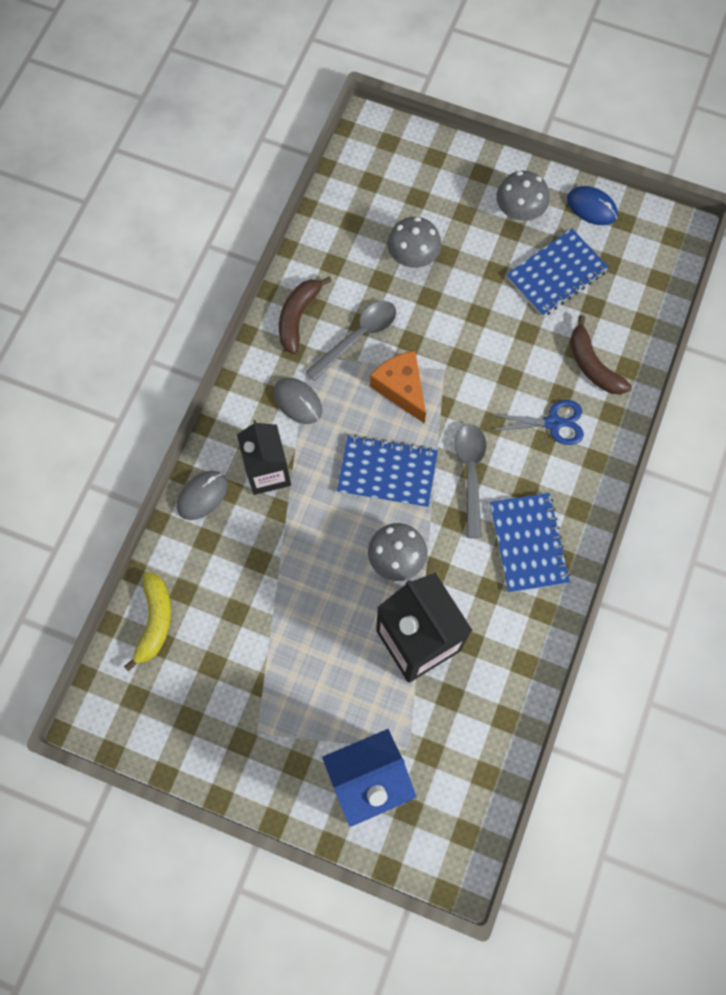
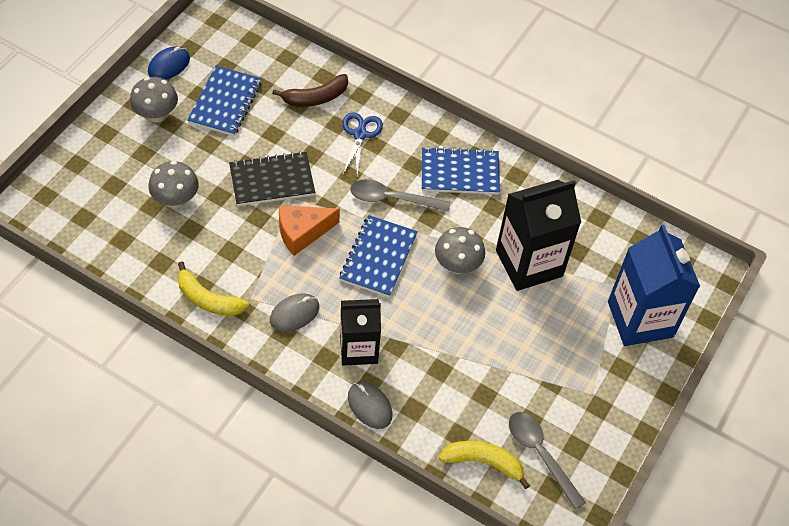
camera: 85 degrees left, 15 degrees down
(298, 317) = (208, 299): brown banana -> yellow banana
(357, 337) = (243, 256): grey spoon -> grey spoon (540, 455)
(462, 344) = (272, 181): none -> black notebook
(556, 274) = (225, 102): blue notebook -> blue notebook turned 45 degrees clockwise

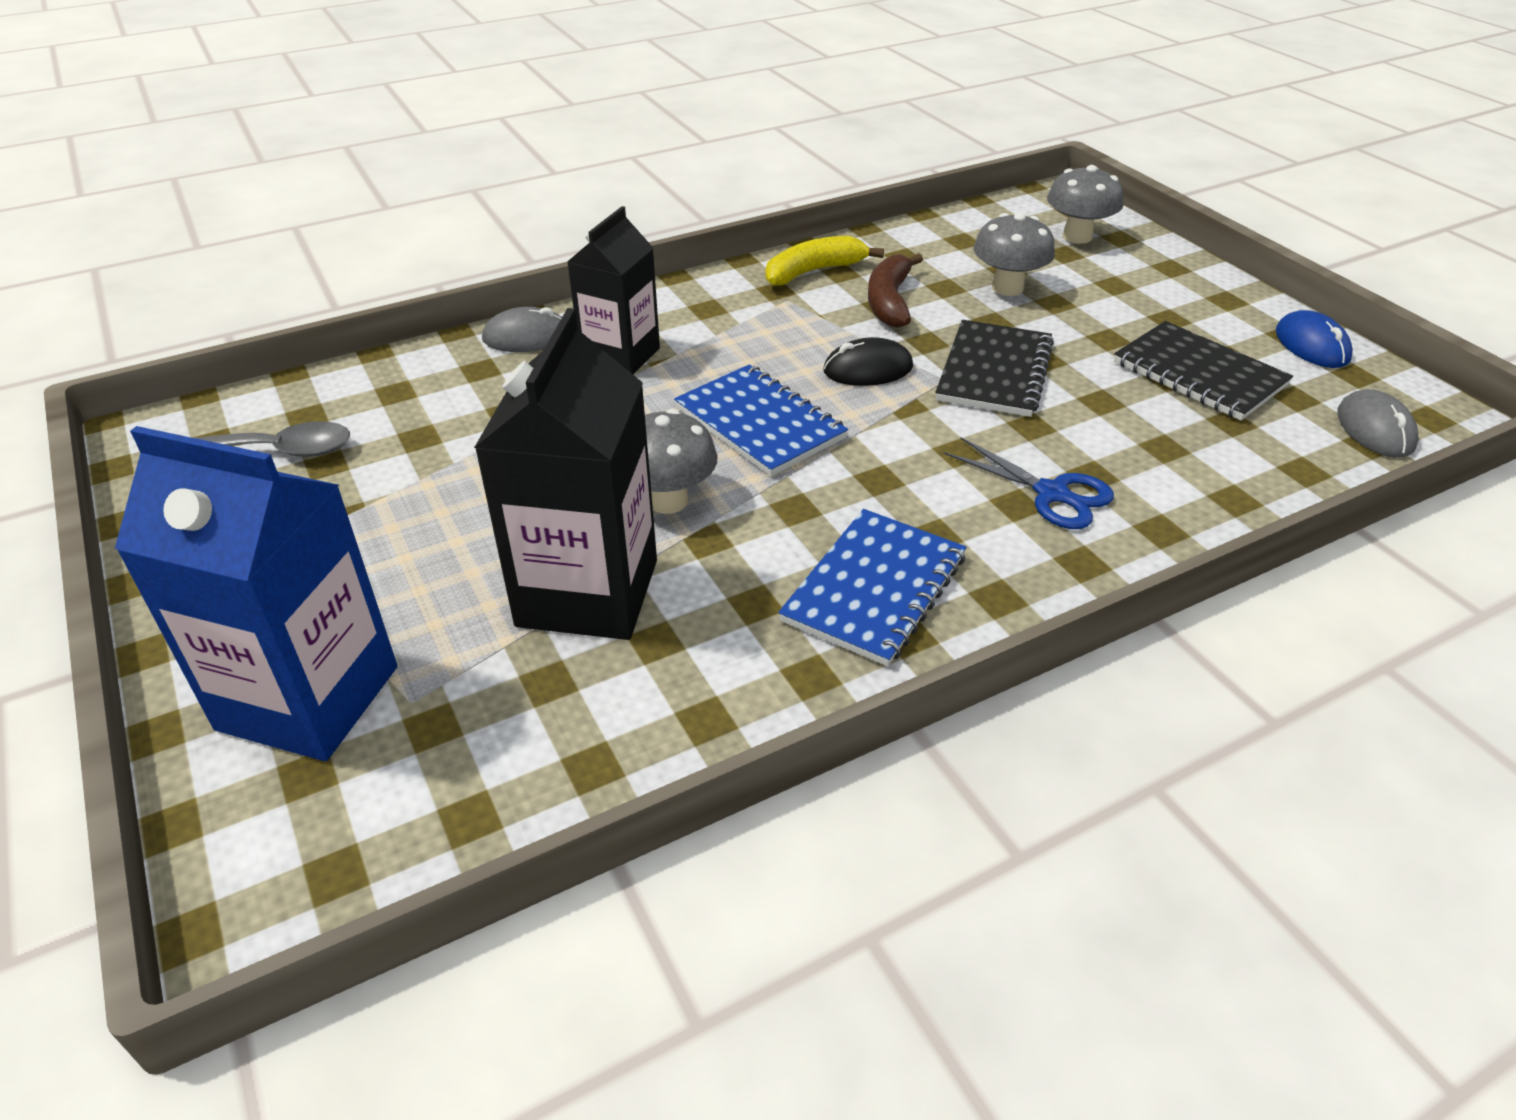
camera: 125 degrees right, 15 degrees down
(156, 115) = (1193, 310): grey mushroom -> grey mushroom (1077, 236)
(225, 102) = (1199, 374): blue notebook -> black notebook
(294, 314) = (730, 324): grey mouse -> grey mouse (1375, 429)
(302, 233) = (868, 369): orange cheese -> black mouse
(315, 98) = (1175, 471): brown banana -> brown banana (889, 301)
(392, 199) = (870, 479): grey spoon -> none
(483, 462) = (330, 397): yellow banana -> none

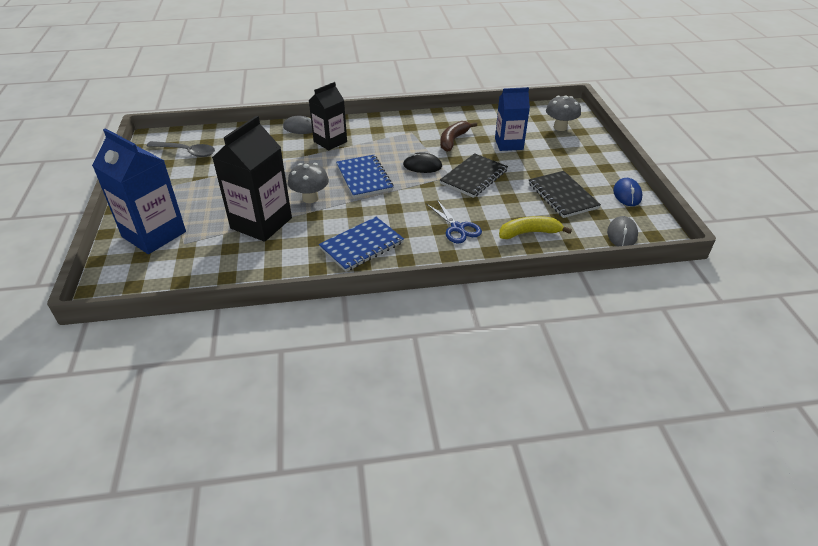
camera: 20 degrees right, 0 degrees up
(814, 271) = (431, 122): yellow banana -> yellow banana (529, 233)
(1007, 288) = (509, 144): grey mushroom -> blue carton

